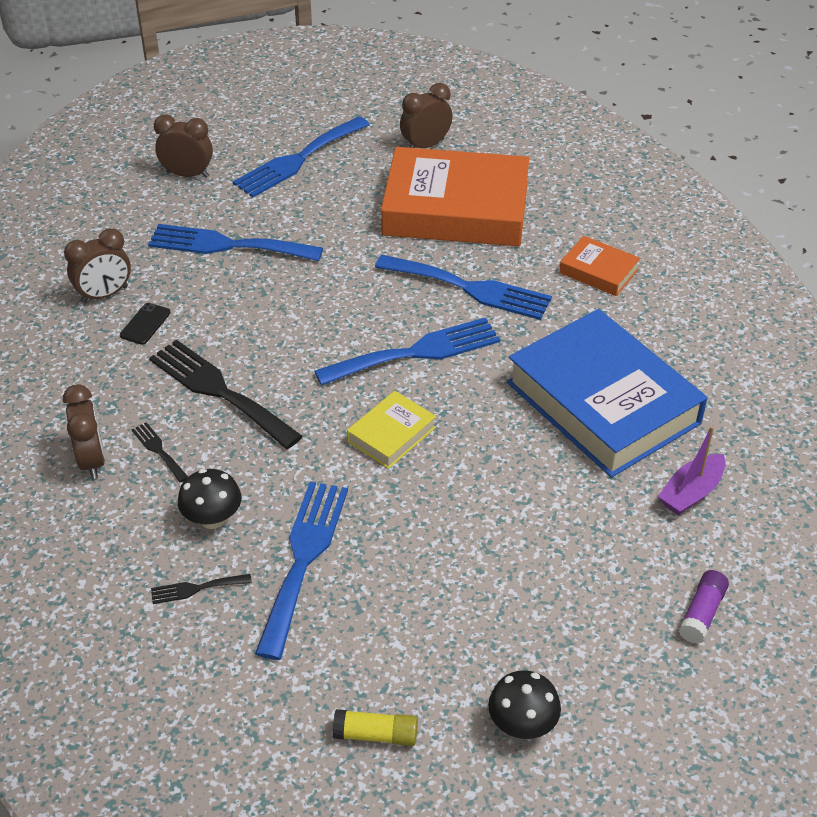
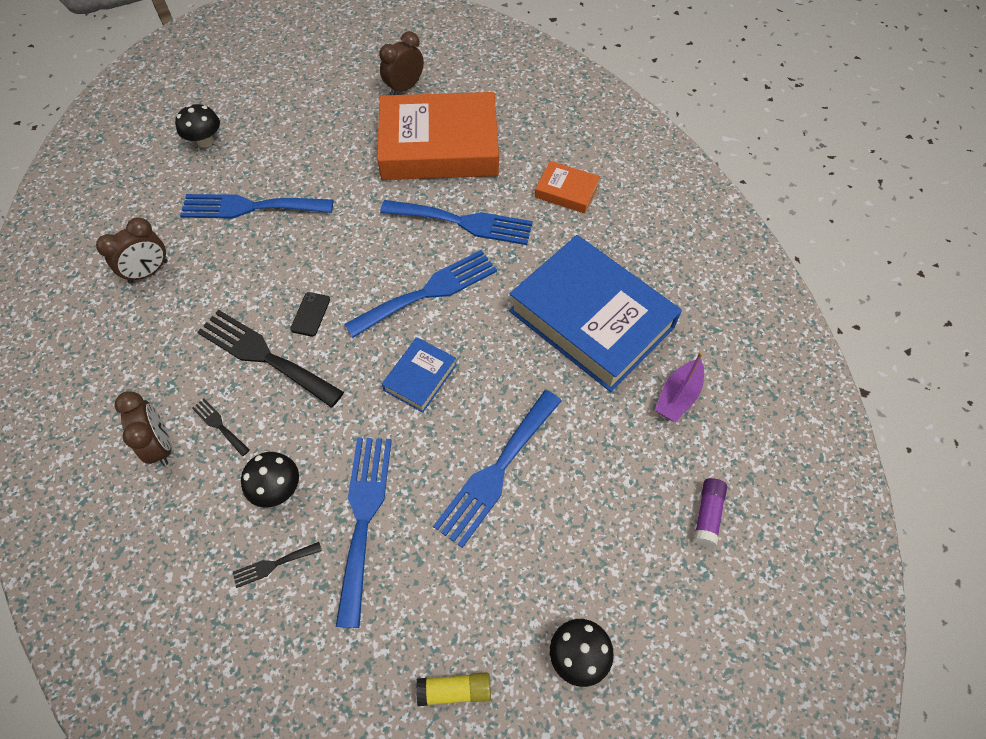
camera: 10 degrees left, 15 degrees up
(145, 324) = (189, 297): black phone -> black phone (310, 314)
(187, 175) = (205, 141): brown clock -> black mushroom
(298, 160) = (299, 114): blue fork -> blue fork (497, 471)
(391, 434) = (420, 377): yellow book -> blue book

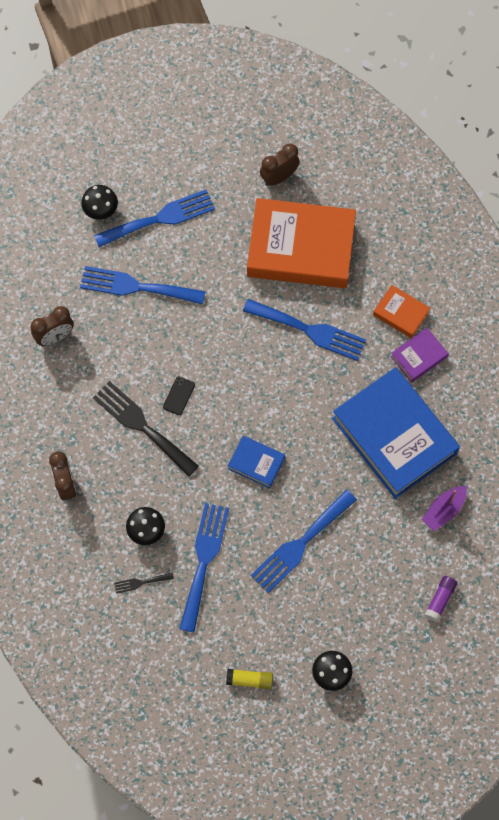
camera: 10 degrees right, 10 degrees up
(219, 425) = (107, 476): black fork -> none
(420, 377) = (256, 463): blue book -> blue book turned 75 degrees clockwise
(428, 292) = (272, 391): blue fork -> blue fork (160, 218)
(598, 231) = (418, 357): none -> purple book

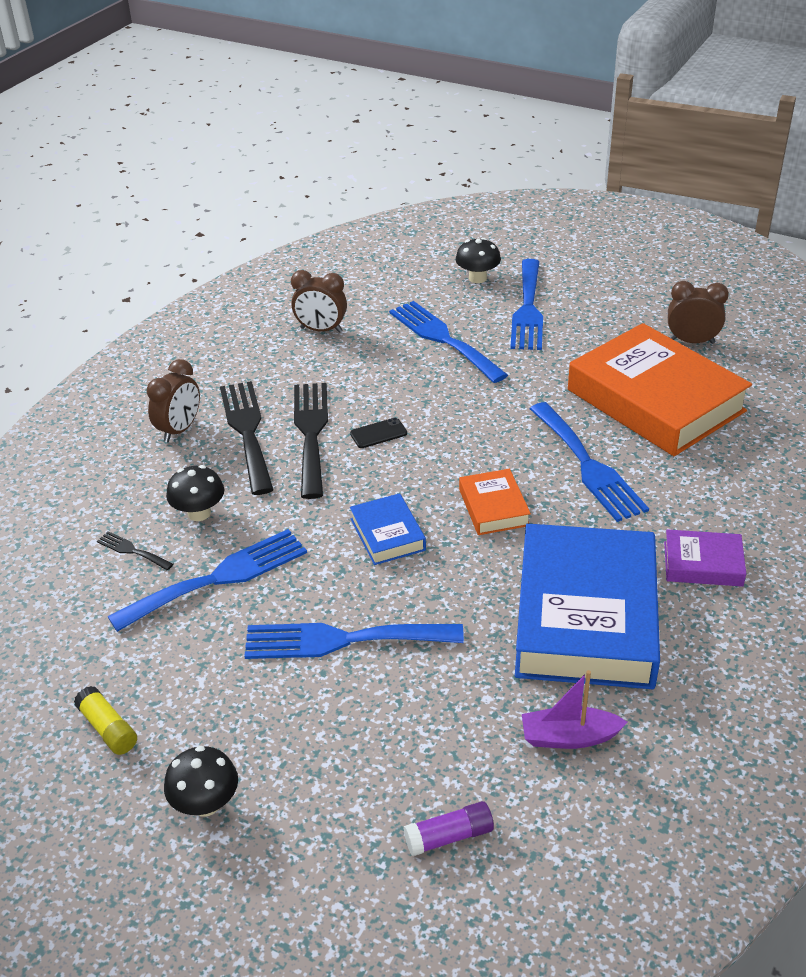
camera: 45 degrees right, 30 degrees down
(105, 454) = (247, 431): none -> black fork
(160, 218) = (528, 309): blue fork -> blue fork turned 75 degrees clockwise
(400, 313) = (721, 513): orange book -> orange book (494, 507)

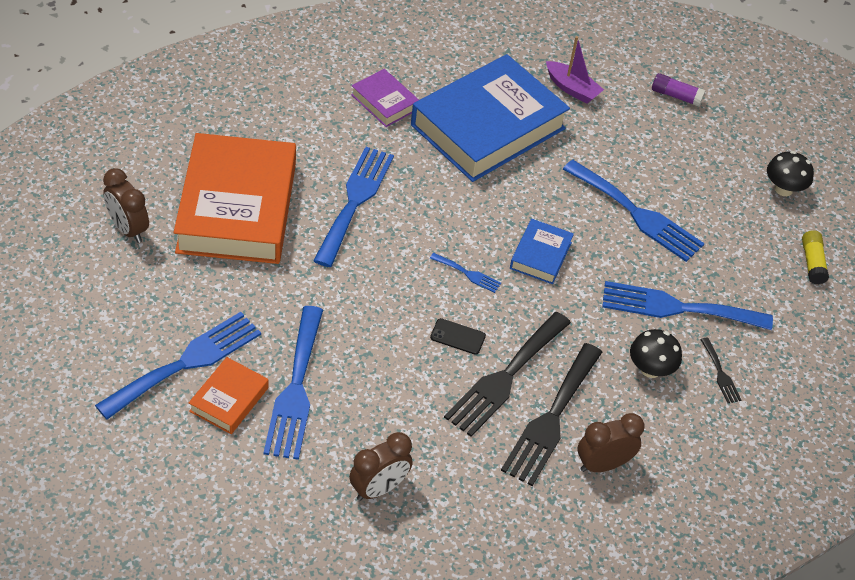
camera: 145 degrees left, 10 degrees up
(321, 330) = (379, 488): brown clock -> brown clock turned 90 degrees clockwise
(427, 478) = (468, 274): none -> blue fork
(477, 278) = (169, 437): black mushroom -> none
(494, 507) = (452, 221): orange book -> orange book (229, 399)

